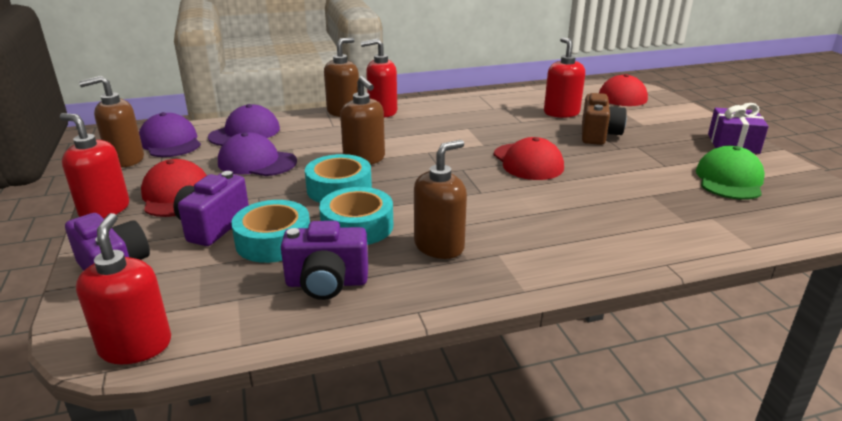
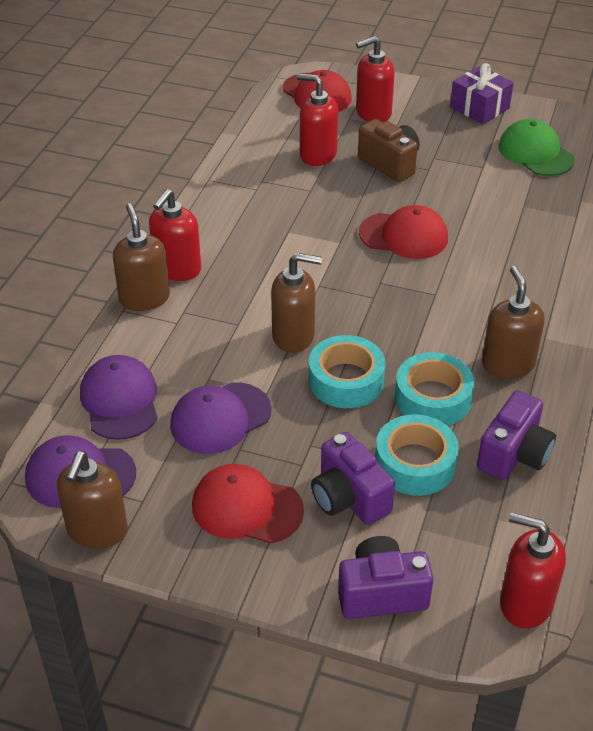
camera: 55 degrees left, 15 degrees up
(104, 210) = (232, 577): red soap dispenser -> red soap dispenser (373, 113)

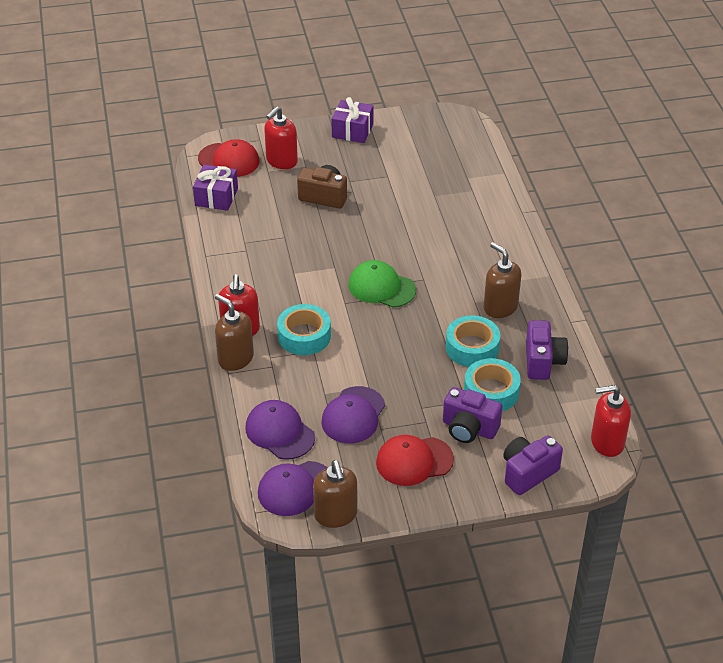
camera: 30 degrees left, 0 degrees up
(271, 125) = (216, 197): none -> purple gift
(294, 336) = (356, 343): brown soap dispenser -> none
(317, 155) = (268, 208): red soap dispenser -> none
(346, 380) = (411, 358): turquoise tape -> turquoise tape (304, 336)
(404, 236) = (373, 246): red cap -> none
(535, 153) = (414, 153): green cap -> green cap (381, 287)

